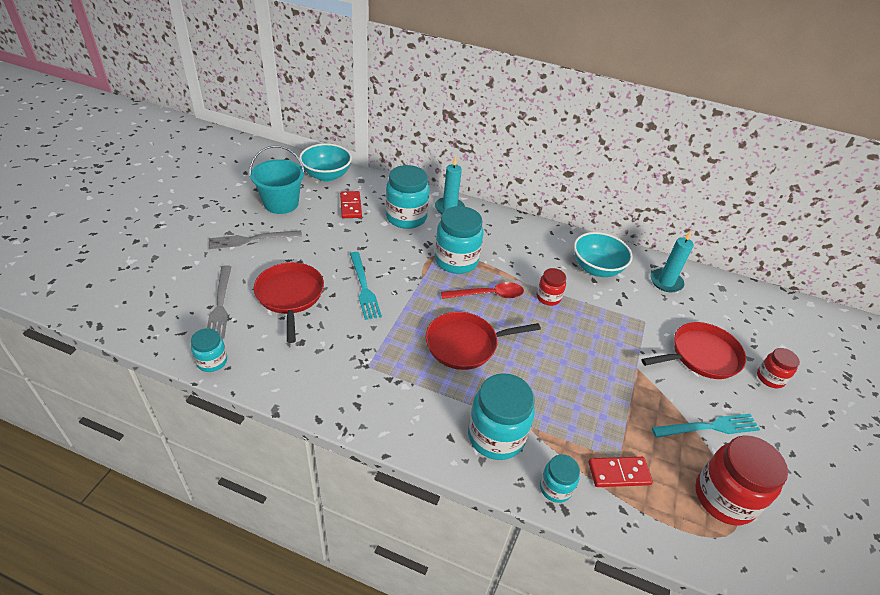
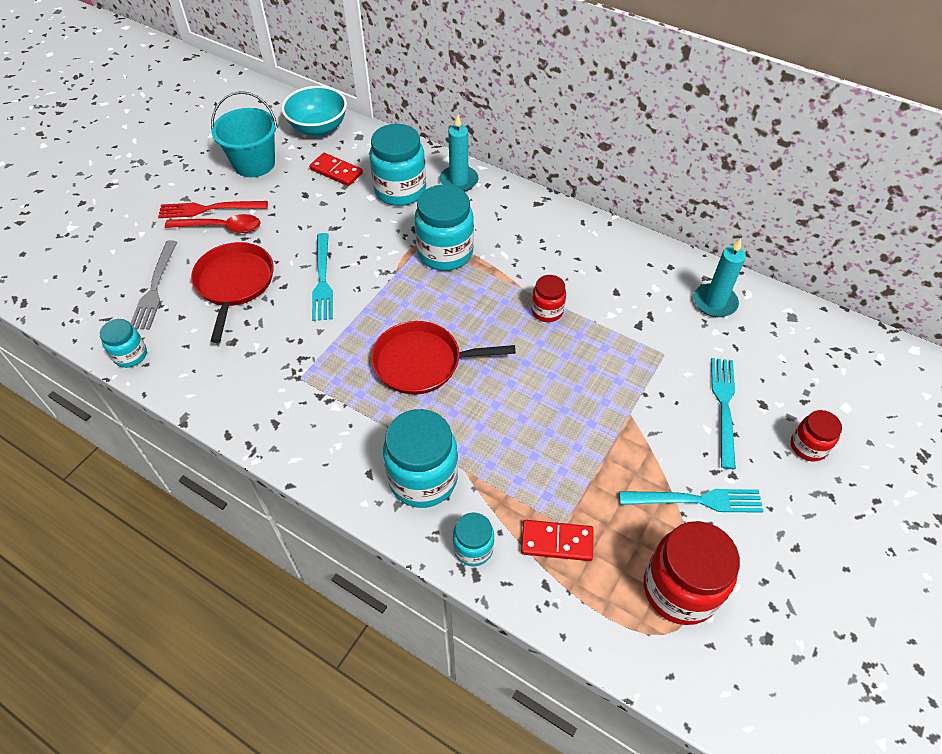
camera: 15 degrees right, 10 degrees up
(252, 239) = (209, 209): grey fork -> red fork
(350, 206) = (336, 171): red domino -> red domino turned 60 degrees counterclockwise
(488, 295) = (471, 301): red spoon -> red spoon (221, 227)
(596, 268) = (625, 277): turquoise bowl -> none
(701, 355) = (724, 407): red pan -> turquoise fork

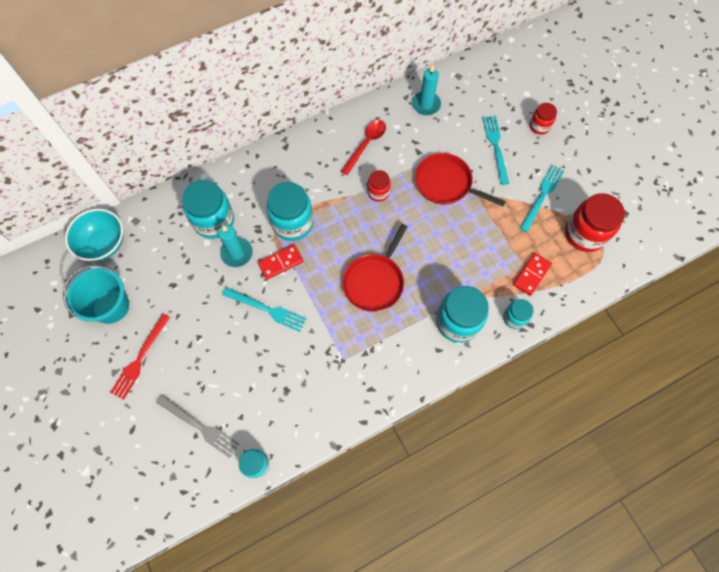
camera: 60 degrees left, 15 degrees up
(221, 227) = (167, 357): red spoon -> red spoon (366, 144)
(234, 283) = (232, 369): red pan -> red pan (446, 183)
(336, 171) = (163, 253): red domino -> red domino (281, 263)
(459, 181) = (231, 180): turquoise candle -> turquoise candle (237, 253)
(724, 407) = (495, 146): turquoise fork -> turquoise fork turned 45 degrees clockwise

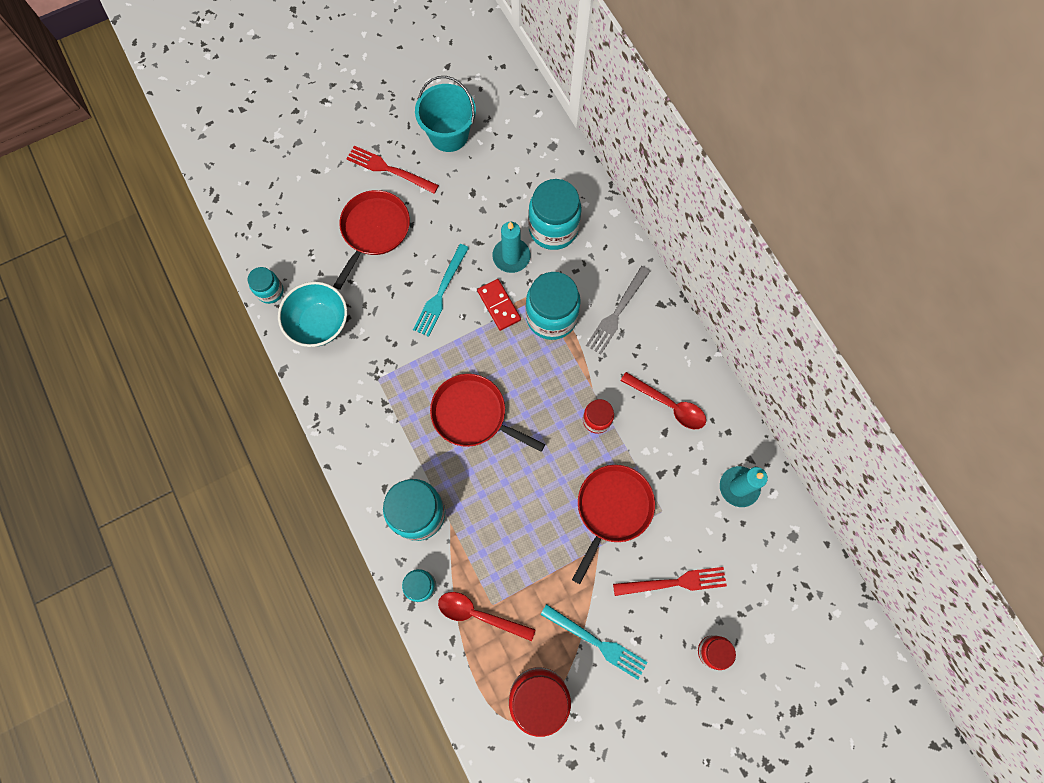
camera: 90 degrees right, 5 degrees up
(104, 244) = (523, 118): turquoise bowl -> turquoise bowl (319, 323)
(200, 426) = (313, 234): grey fork -> grey fork (617, 312)
(201, 369) = (374, 230): none -> red pan
(495, 146) = (674, 582): turquoise fork -> red fork
(531, 275) = (479, 614): red domino -> red spoon

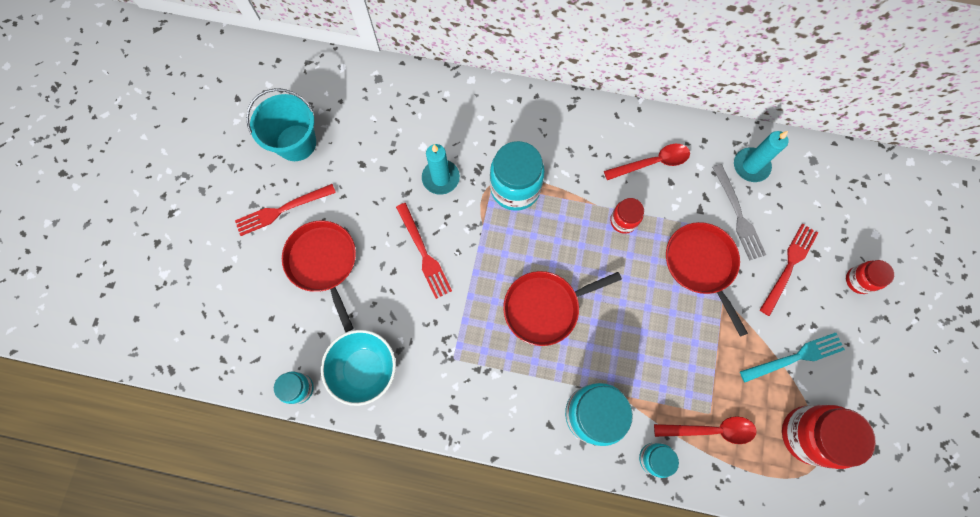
camera: 50 degrees left, 0 degrees up
(440, 293) = (424, 253): turquoise fork -> red fork
(479, 614) = (710, 430): red spoon -> red spoon turned 150 degrees counterclockwise
(499, 305) = (472, 218): red domino -> none
(553, 229) = (445, 131): turquoise jar -> none
(617, 312) = (551, 140): grey fork -> grey fork (738, 215)

